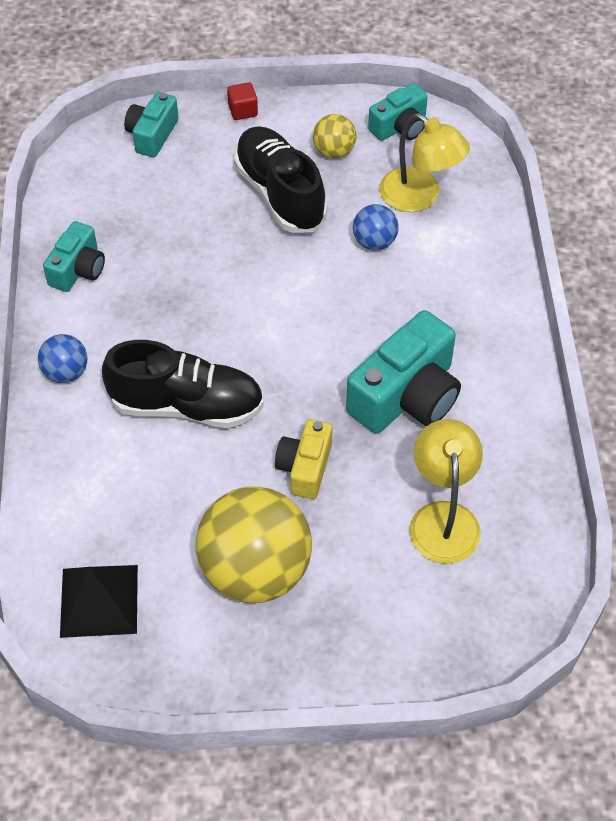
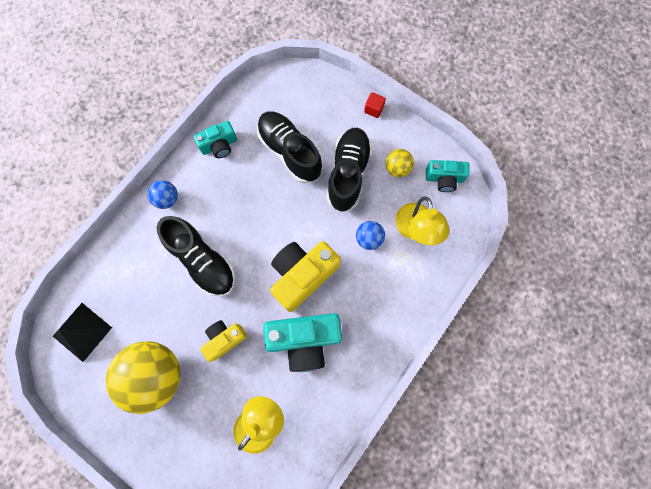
camera: 40 degrees right, 20 degrees up
(152, 135) = (318, 92): turquoise camera -> none
(181, 218) = (290, 152): none -> black shoe
(333, 333) = (302, 275): none -> yellow camera

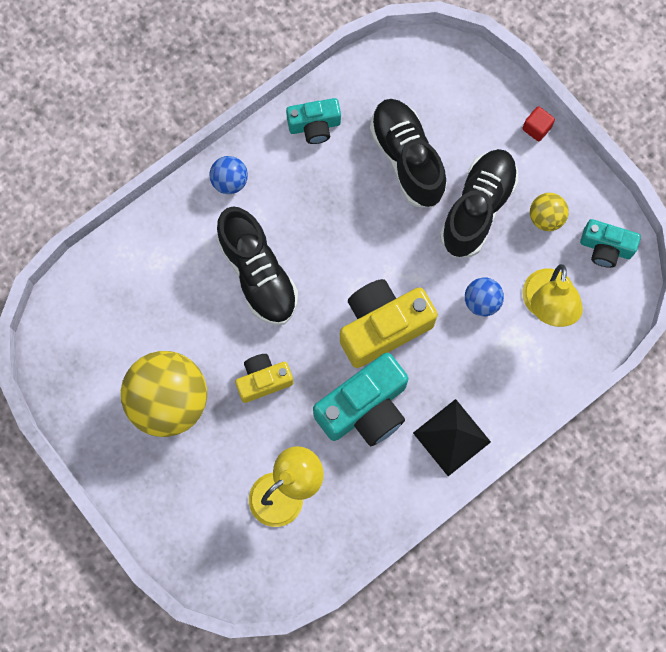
camera: 15 degrees right, 0 degrees up
(82, 332) = (87, 324): black pyramid -> black pyramid (451, 437)
(305, 340) = (365, 408): turquoise camera -> turquoise camera turned 45 degrees counterclockwise

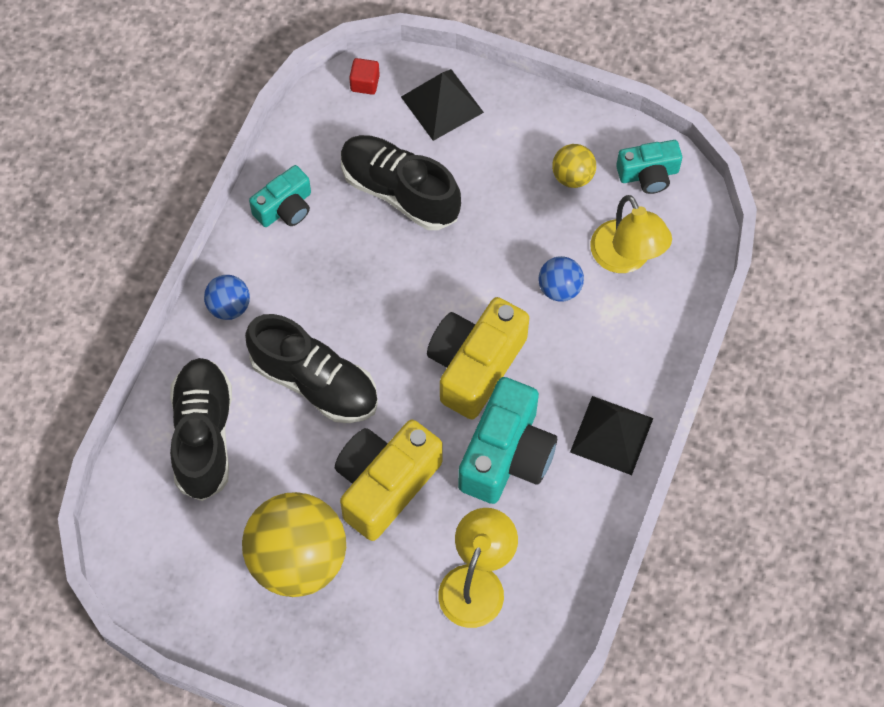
camera: 30 degrees left, 10 degrees down
(263, 380) = (385, 484): yellow camera -> yellow camera, size x1.72
(477, 208) = (499, 202): black shoe -> black shoe (203, 435)
(480, 106) = (442, 104): none -> black pyramid
(536, 128) = (510, 97): red cube -> red cube (365, 83)

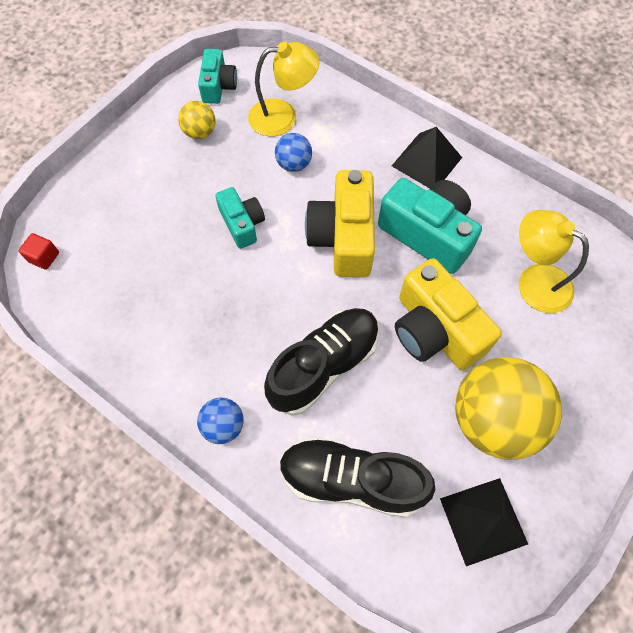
camera: 75 degrees left, 0 degrees up
(285, 208) = (140, 352): turquoise camera -> turquoise camera (242, 224)
(399, 191) = (162, 255): black shoe -> none
(442, 104) = (94, 204): black pyramid -> black pyramid (483, 520)
(475, 365) = (343, 237): yellow camera -> yellow camera turned 45 degrees clockwise

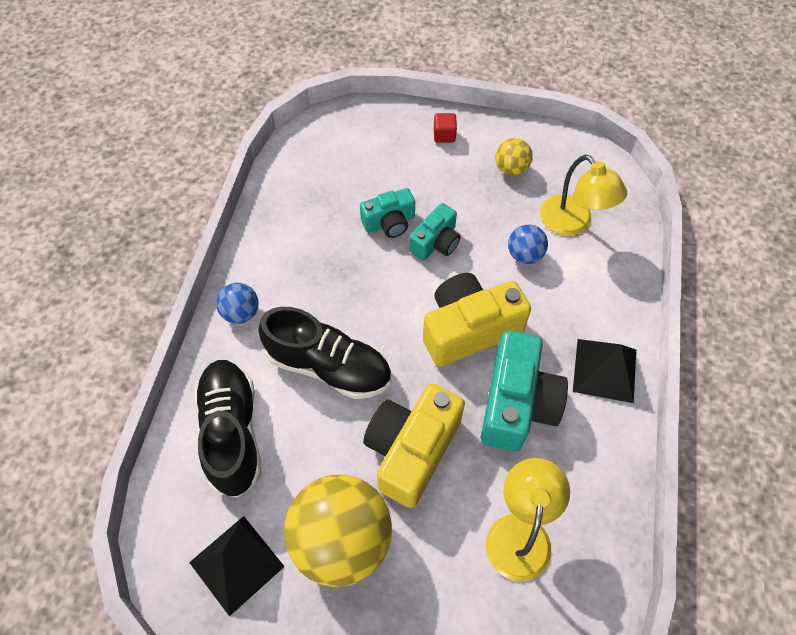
camera: 65 degrees right, 5 degrees down
(44, 257) = (328, 125): red cube -> red cube (444, 135)
(218, 86) = (571, 159): turquoise camera -> turquoise camera (389, 222)

